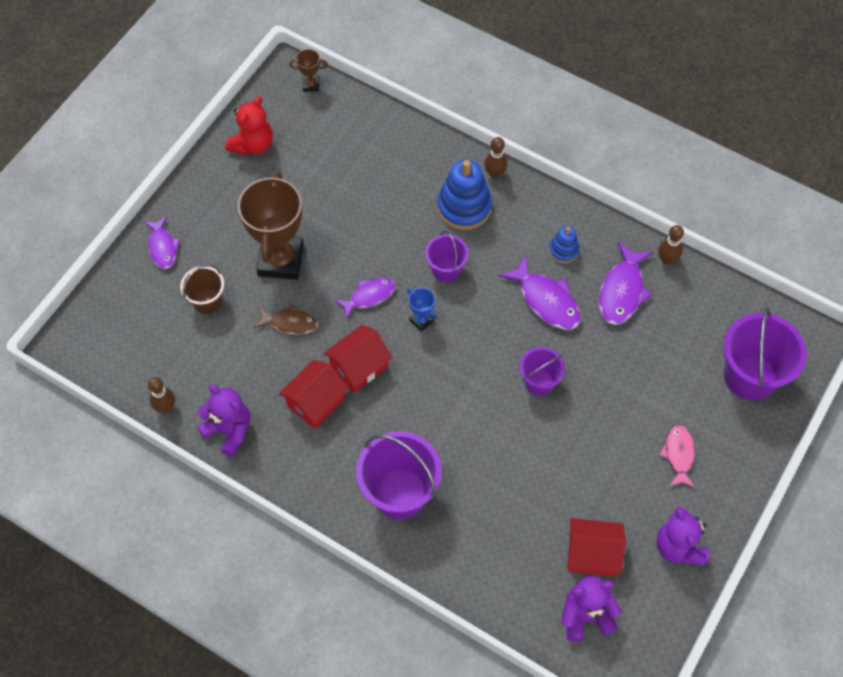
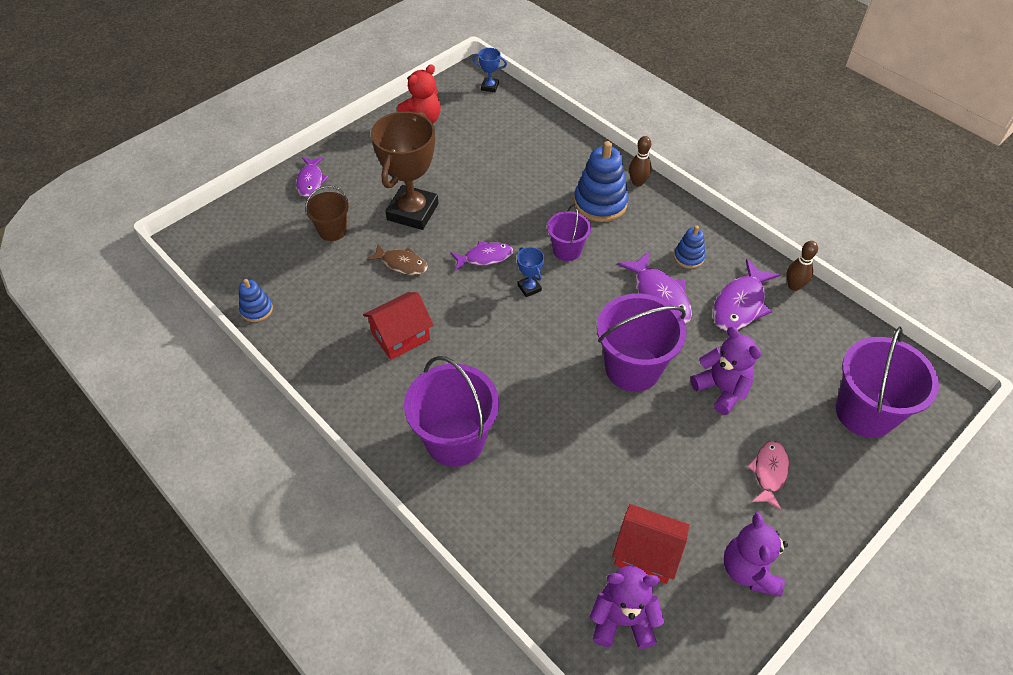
camera: 15 degrees right, 10 degrees down
(166, 407) = (256, 309): brown bowling pin -> blue stacking toy
(229, 430) = (307, 342): purple teddy bear -> purple teddy bear (721, 389)
(311, 85) = (490, 87): brown trophy -> blue trophy
(359, 366) = (454, 314): red house -> none
(539, 382) = (632, 368): purple bucket -> purple bucket, size x1.77

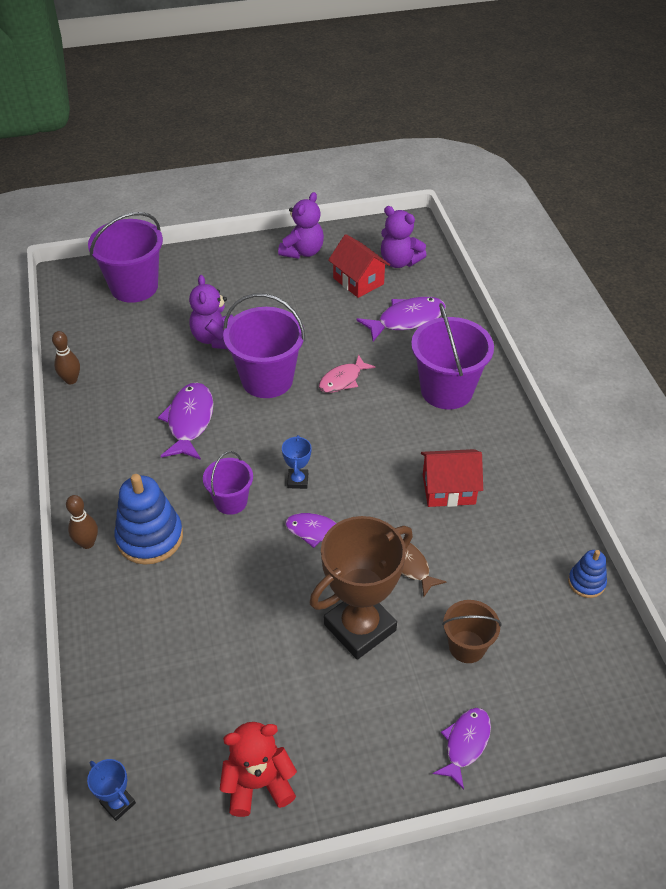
camera: 150 degrees left, 5 degrees down
(688, 257) = (127, 442): blue stacking toy -> none
(740, 304) = (131, 386): purple fish -> purple fish (406, 320)
(769, 472) = (238, 285): pink fish -> pink fish (343, 380)

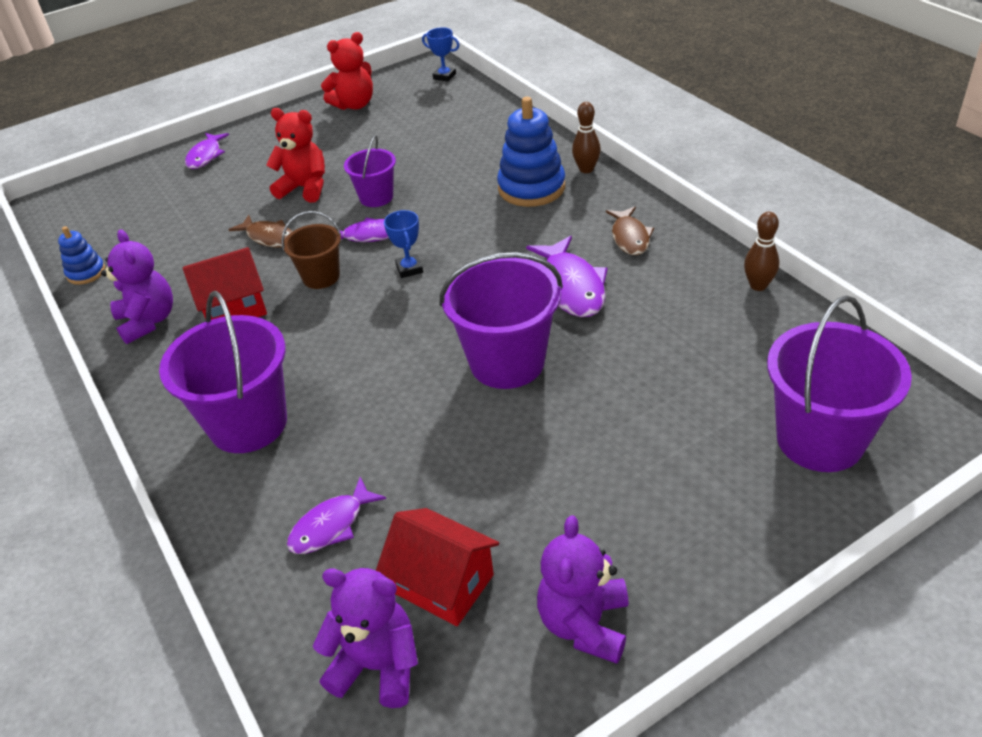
camera: 165 degrees right, 5 degrees down
(115, 450) = (630, 237): none -> brown fish
(215, 339) = (619, 395): purple teddy bear -> purple teddy bear (148, 321)
(231, 501) = (471, 233): purple bucket -> purple bucket (376, 197)
(343, 380) = (402, 393): pink fish -> none
(360, 627) = (305, 188): brown trophy -> red teddy bear
(406, 320) = (331, 525): purple fish -> purple fish, size x0.66
(467, 646) = (207, 202): brown bucket -> brown bucket (321, 277)

